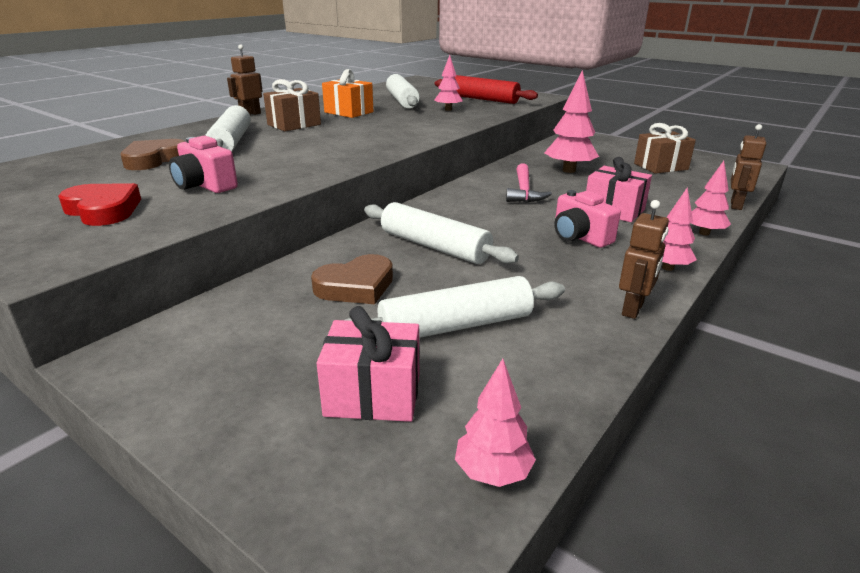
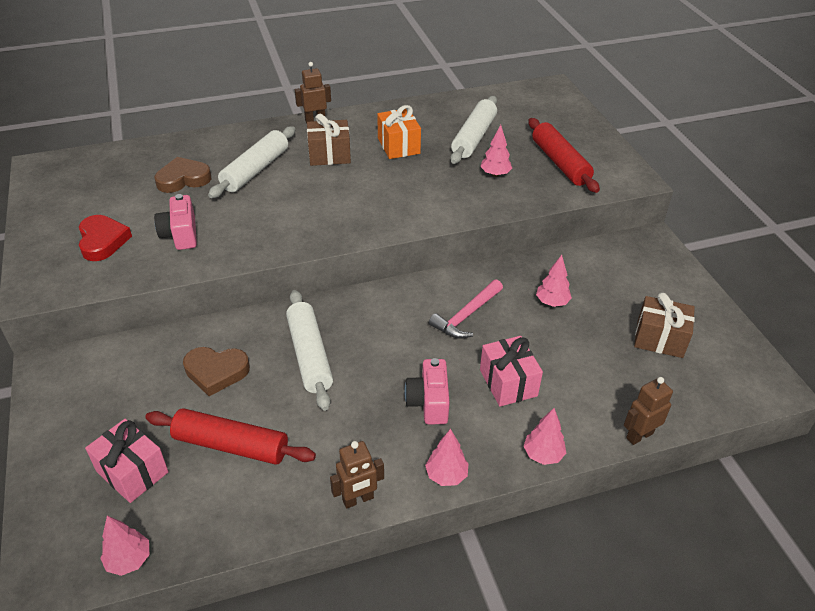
camera: 35 degrees right, 15 degrees up
(455, 326) = (231, 445): white rolling pin -> red rolling pin
(569, 170) = (552, 302): pink tree -> pink tree, size x0.60

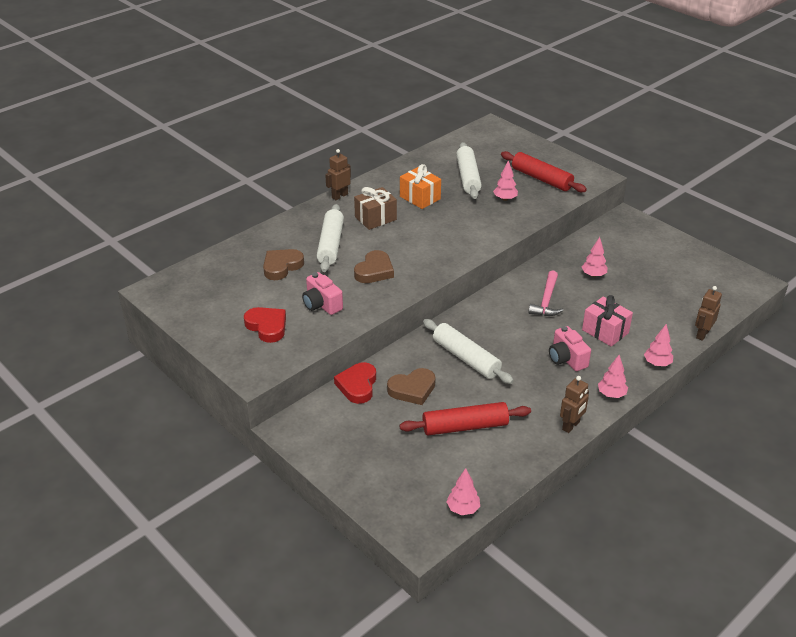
camera: 25 degrees left, 5 degrees down
(132, 472) = (415, 464): pink gift -> none
(163, 344) = (357, 385): none -> red heart
(272, 214) = (374, 271): none -> brown heart
(659, 339) = (674, 276): brown gift -> none

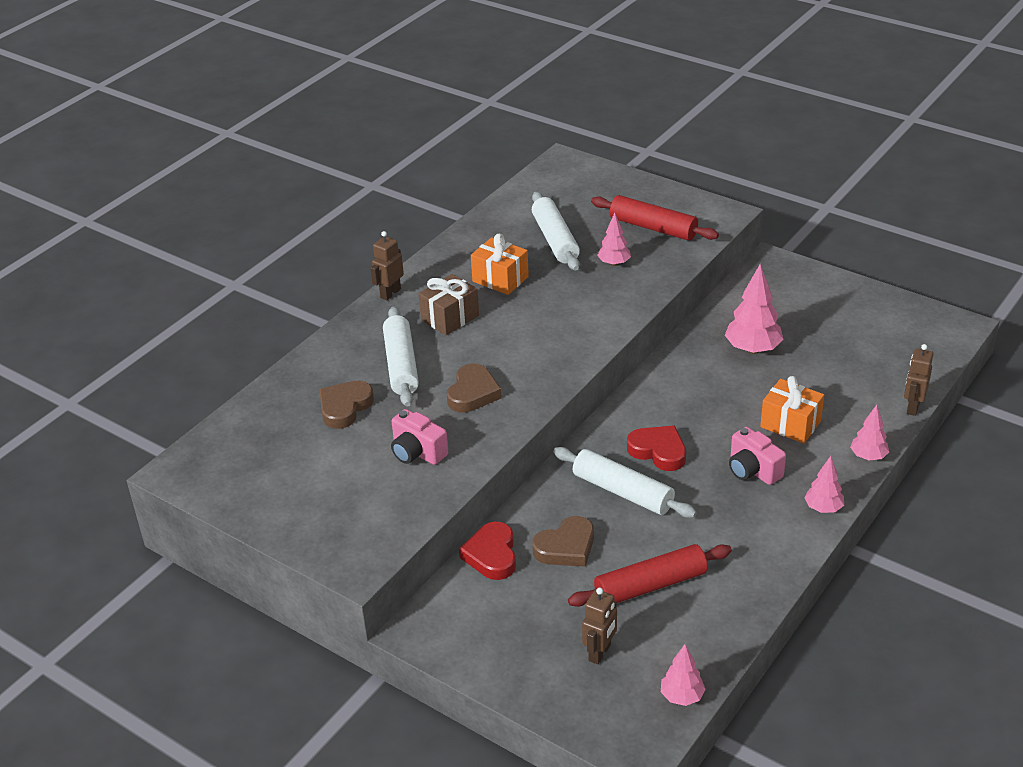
camera: 10 degrees left, 0 degrees up
(267, 326) = (353, 496): red heart -> red heart (658, 451)
(546, 300) = (703, 394): pink hammer -> none
(571, 426) = (785, 560): brown robot -> brown robot (600, 653)
(593, 275) = (753, 349): pink tree -> pink tree, size x1.66
(605, 331) = (790, 424): pink gift -> orange gift

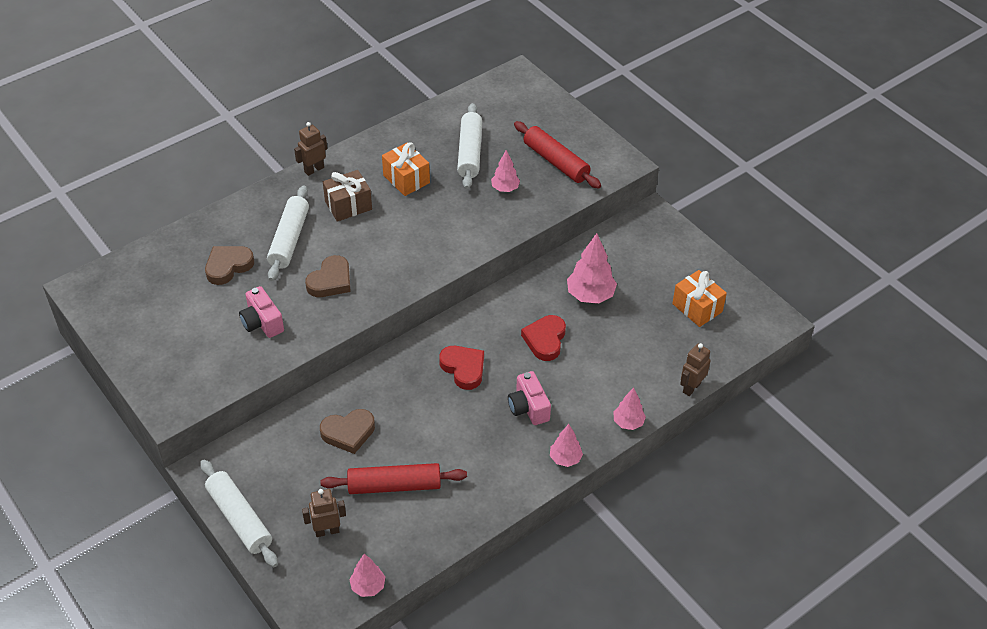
camera: 15 degrees right, 10 degrees up
(491, 555) = (289, 422): red heart -> red heart (545, 340)
(600, 653) = (327, 531): brown robot -> brown robot turned 150 degrees counterclockwise
(622, 492) = (416, 397): white rolling pin -> white rolling pin (239, 518)
(790, 424) = (582, 374): orange gift -> orange gift (697, 308)

